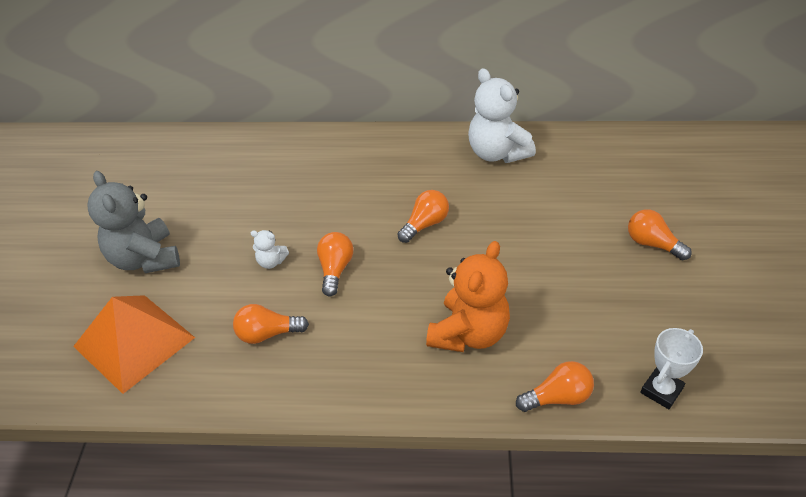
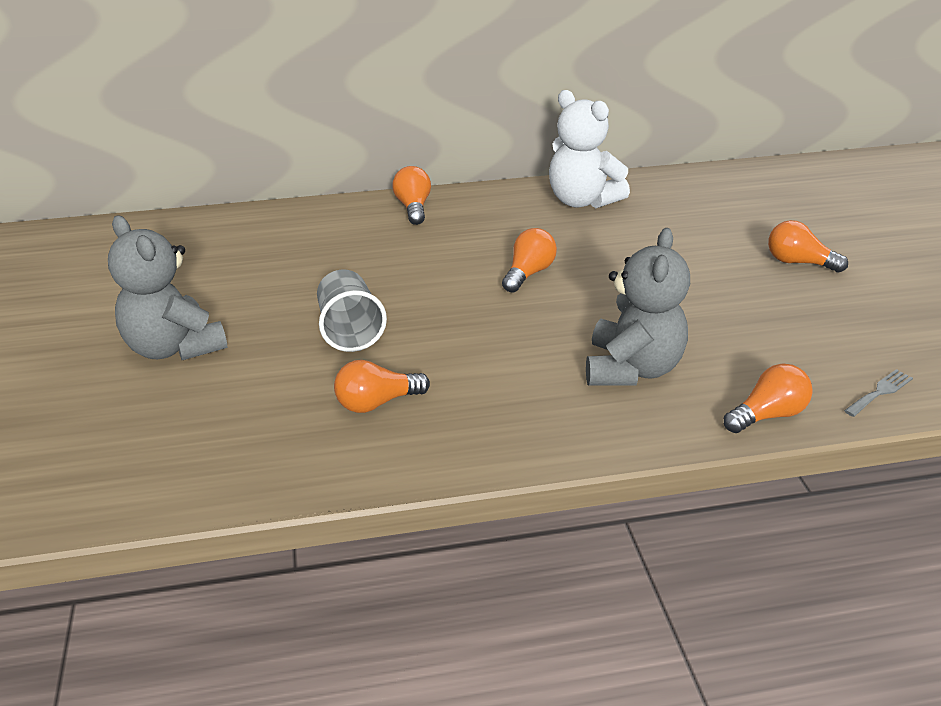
camera: 15 degrees left, 10 degrees down
(134, 342) = (193, 435): orange pyramid -> none
(271, 262) = (349, 331): white teddy bear -> grey cup
(335, 269) = (436, 328): orange light bulb -> orange light bulb (413, 207)
(469, 333) = (632, 369): orange teddy bear -> grey teddy bear
(661, 390) = (880, 392): white trophy -> grey fork

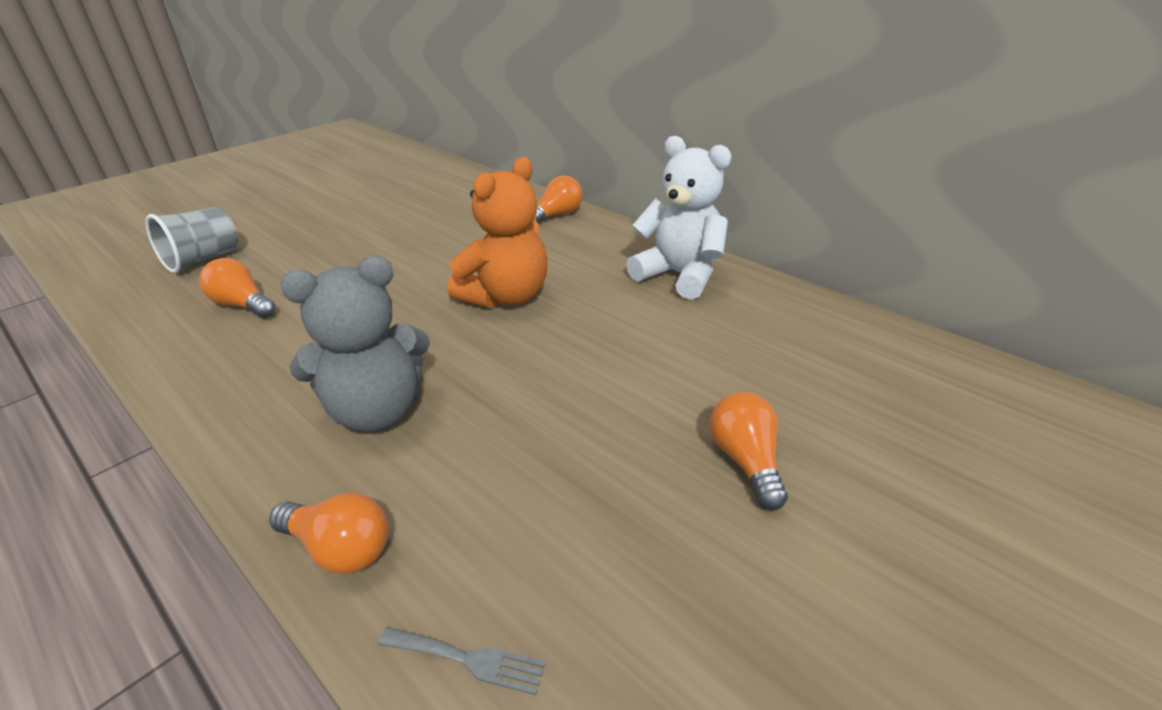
camera: 55 degrees right, 0 degrees up
(174, 347) = (276, 217): grey teddy bear -> none
(349, 331) = (341, 259): grey cup -> grey cup (203, 259)
(528, 273) = (506, 296): orange light bulb -> orange teddy bear
(582, 201) = (679, 275): white teddy bear -> white teddy bear turned 120 degrees clockwise

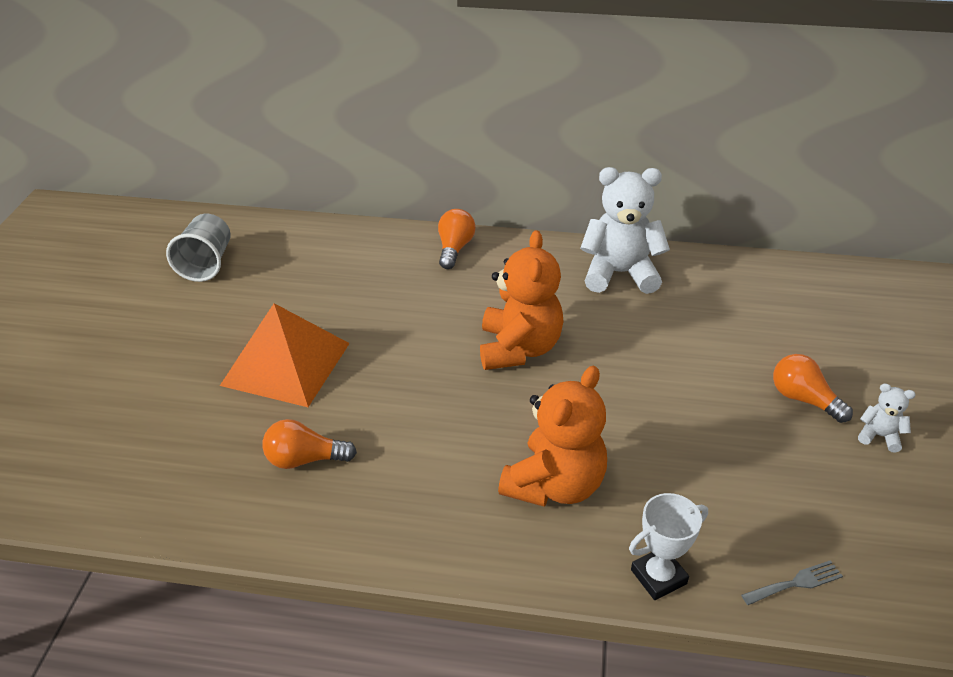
camera: 35 degrees left, 5 degrees up
(203, 259) = (178, 436): grey cup -> grey cup (206, 264)
(329, 244) = (286, 363): none -> orange pyramid
(340, 549) = (658, 577): orange light bulb -> white trophy
(377, 411) = (554, 485): grey teddy bear -> orange teddy bear
(806, 552) = (879, 436): none -> white teddy bear

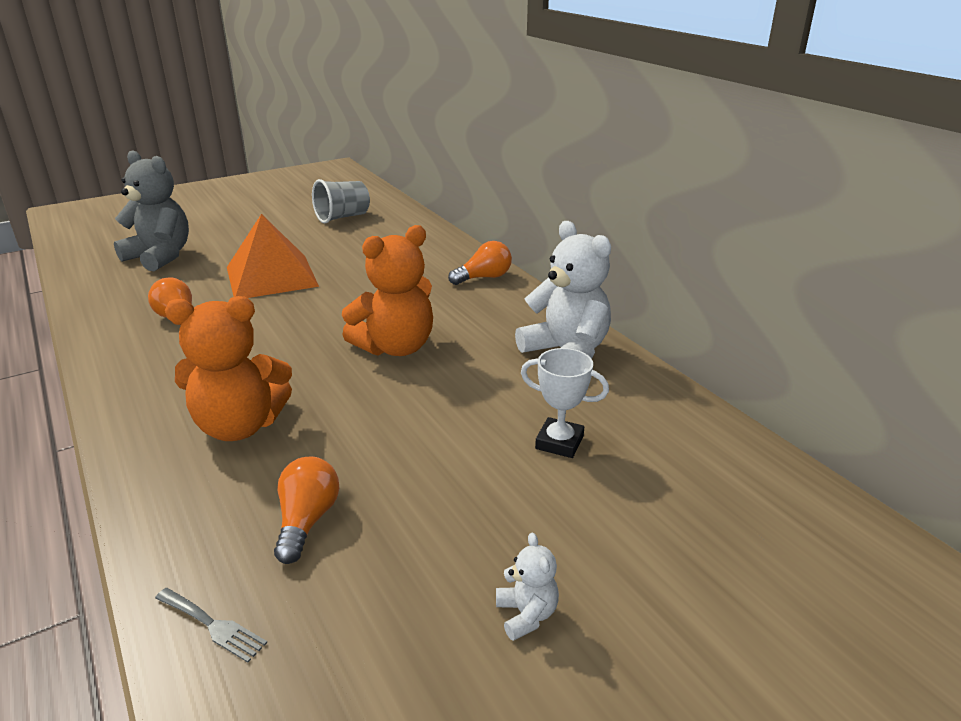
camera: 50 degrees right, 10 degrees down
(118, 425) = (160, 257): none -> grey teddy bear
(658, 577) = (162, 525): white trophy -> white trophy (559, 442)
(803, 399) = (522, 529): orange light bulb -> orange light bulb (307, 521)

